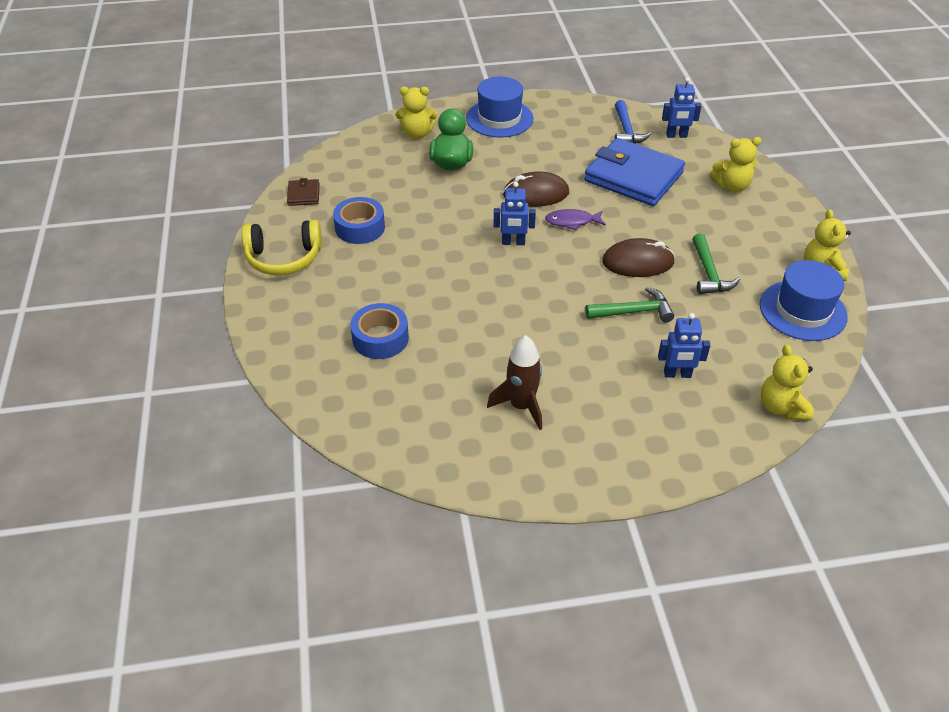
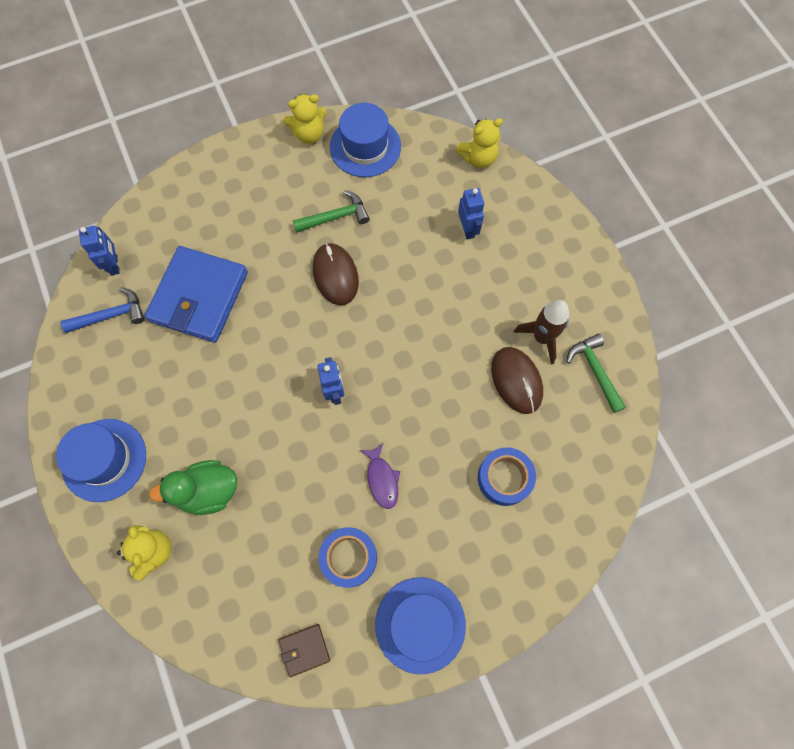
camera: 105 degrees left, 25 degrees up
(284, 258) = (420, 624): yellow headphones -> blue hat
(535, 194) = (248, 386): brown mouse -> brown mouse (516, 381)
(572, 221) = (288, 342): purple fish -> purple fish (382, 479)
(633, 312) = (403, 270): green hammer -> green hammer (595, 371)
(732, 186) = (198, 207): yellow teddy bear -> none

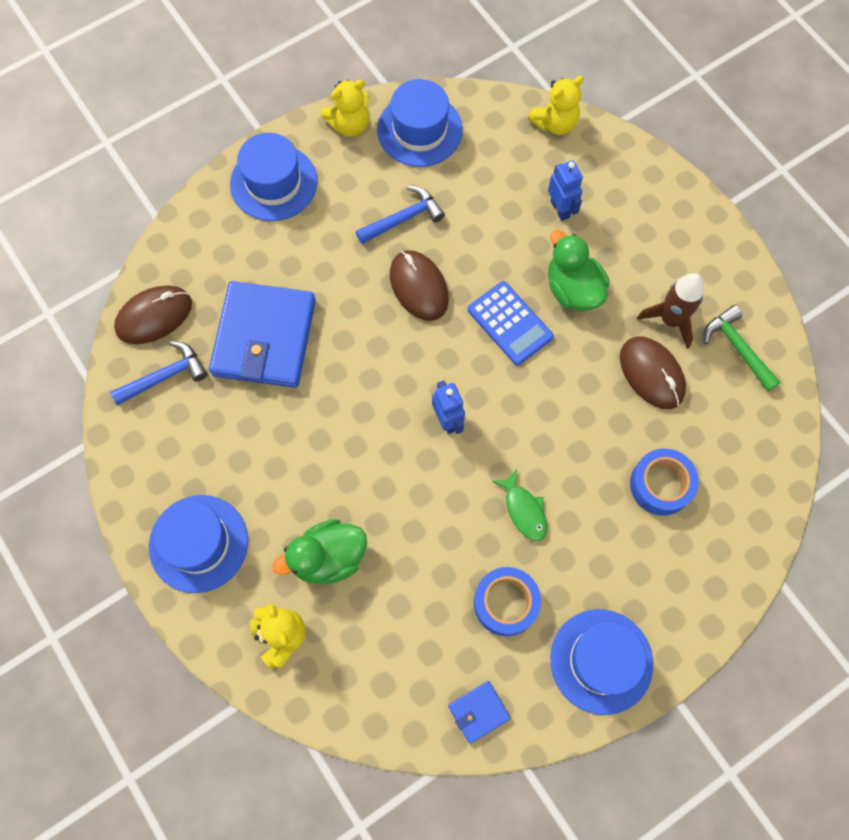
camera: 10 degrees left, 0 degrees up
(114, 265) = (154, 316): blue robot -> brown mouse
(236, 171) = (274, 183): none -> blue hat
(304, 649) = (478, 712): brown wallet -> blue wallet
(335, 217) = (403, 218): green hammer -> blue hammer
(382, 479) = (524, 510): purple fish -> green fish
(405, 318) = (510, 323): none -> blue calculator
(464, 298) = (572, 289): none -> green duck

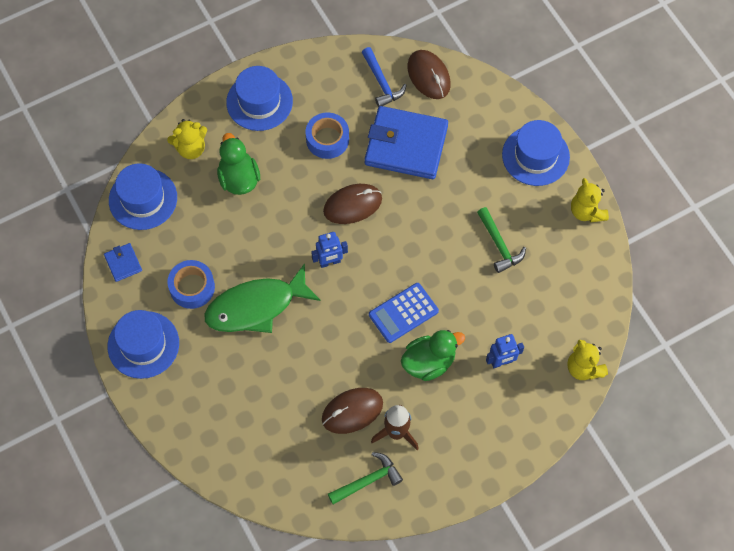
camera: 95 degrees right, 5 degrees down
(403, 218) = (499, 245): blue hammer -> green hammer
(419, 130) = (580, 263): blue hat -> blue hat (143, 199)
(419, 287) = (439, 251): brown mouse -> brown mouse (352, 205)
(524, 510) = (256, 306): green fish -> green fish, size x2.10
(661, 485) = (263, 404): blue tape -> blue tape (327, 139)

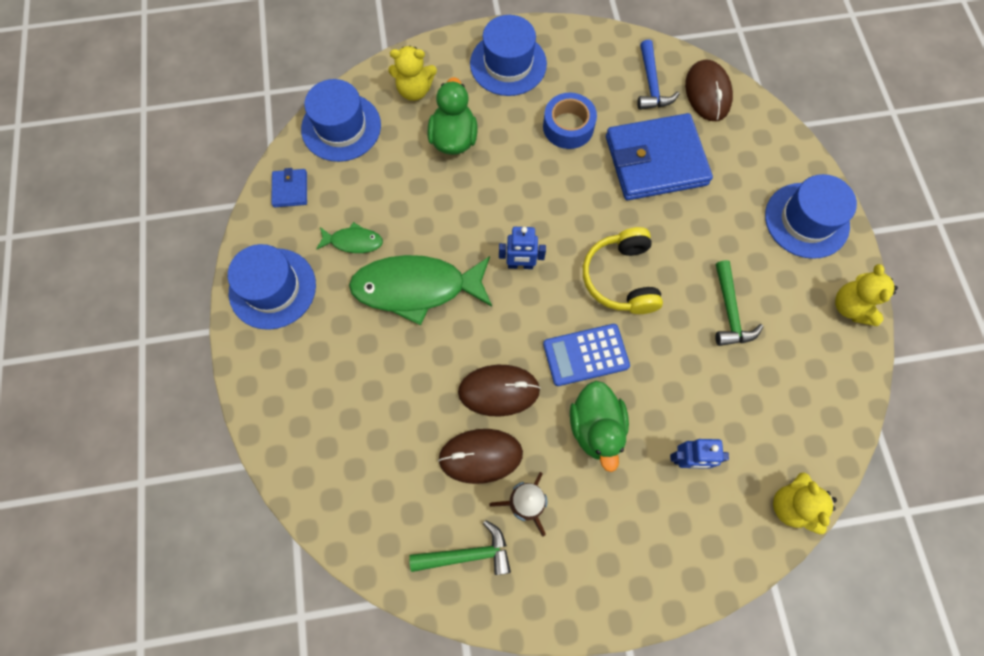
camera: 20 degrees right, 5 degrees up
(192, 287) = (353, 241): blue tape -> green fish
(352, 205) = (570, 208): brown mouse -> brown mouse (499, 391)
(406, 145) = (655, 160): blue wallet -> blue wallet turned 45 degrees counterclockwise
(410, 247) = (621, 278): none -> yellow headphones
(429, 362) = (596, 427): green duck -> green duck turned 90 degrees clockwise

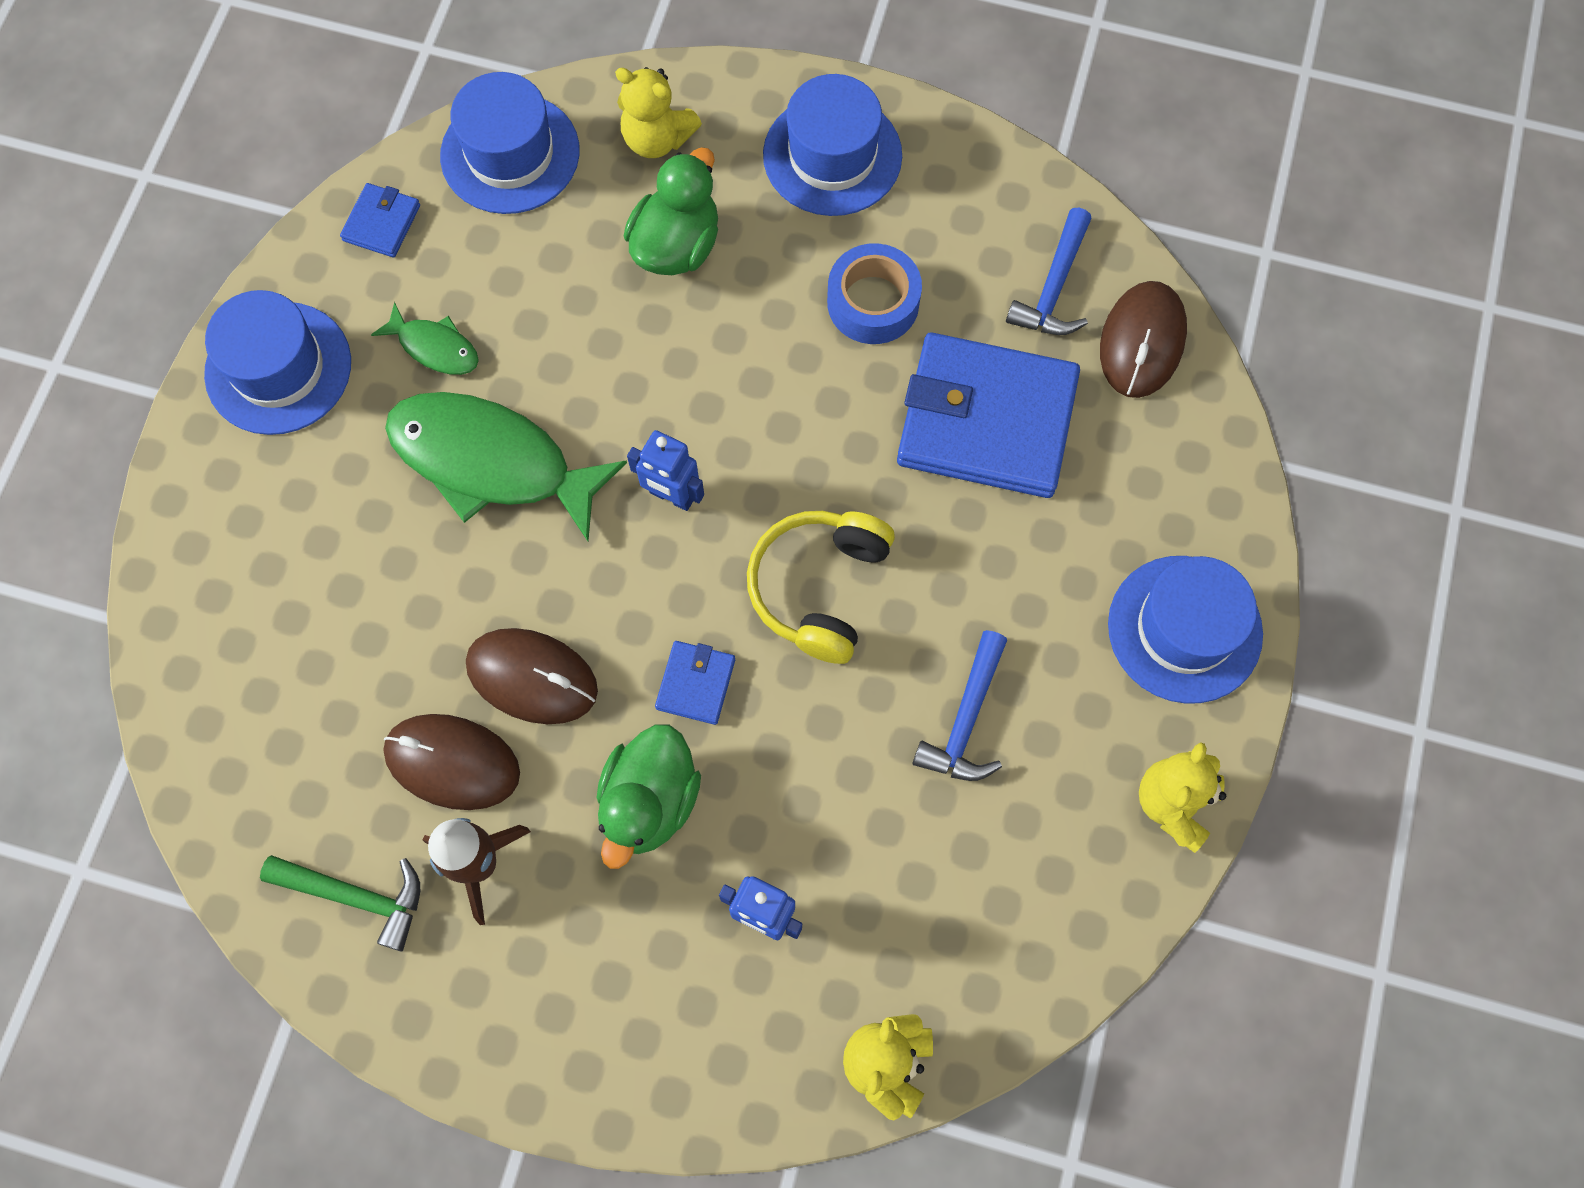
camera: 25 degrees right, 0 degrees up
(585, 355) = (695, 684): blue calculator -> blue wallet
(729, 311) = (966, 719): green hammer -> blue hammer

